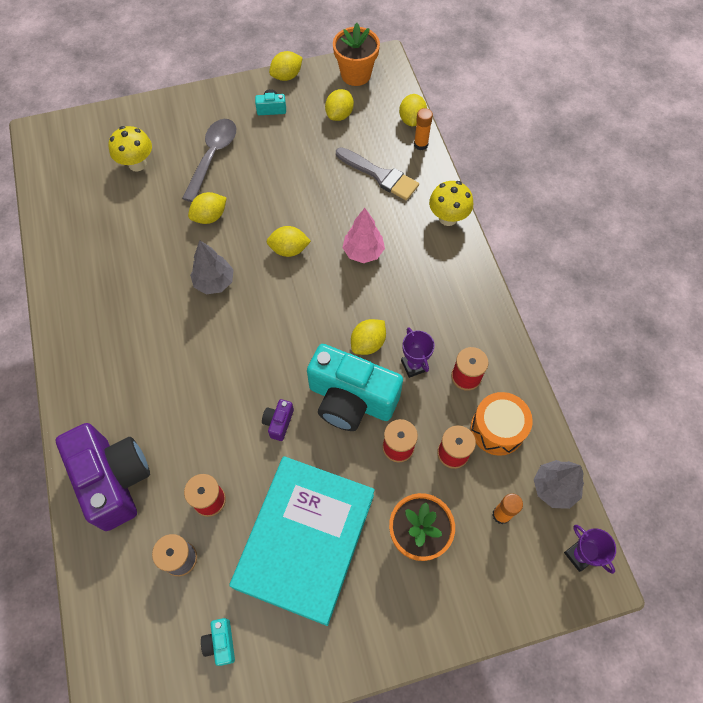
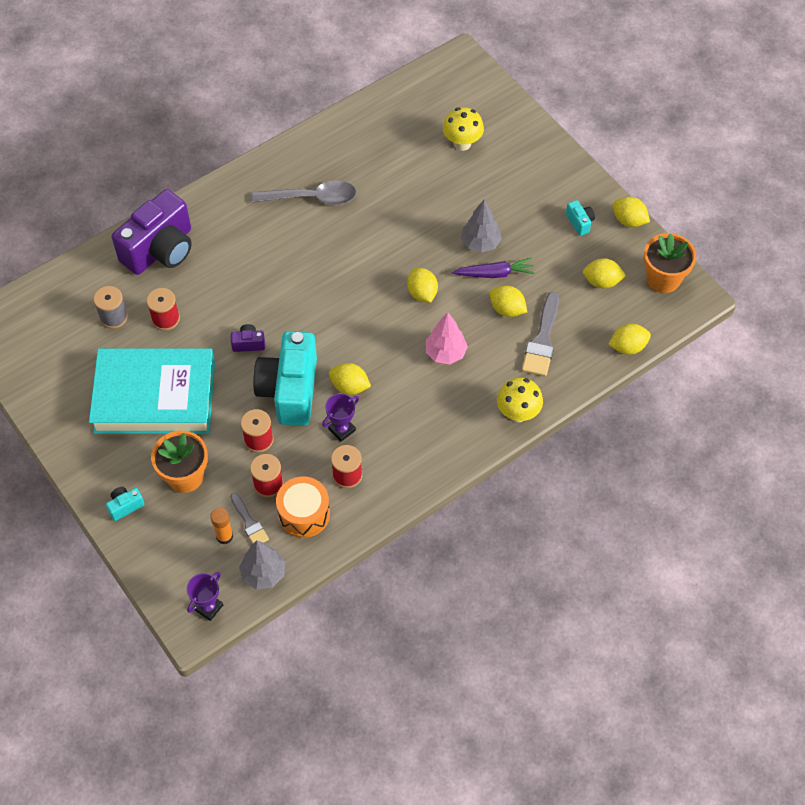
camera: 70 degrees right, 5 degrees down
(210, 217) = (430, 220): yellow lemon -> yellow lemon (507, 309)
(213, 156) = (498, 197): grey spoon -> grey spoon (312, 198)
(214, 282) = (363, 249): grey tree -> grey tree (480, 243)
(221, 643) = (60, 367): turquoise camera -> turquoise camera (125, 506)
(294, 187) = (494, 273): none -> purple carrot
(420, 144) = (599, 364): orange glue stick -> none
(492, 485) = (249, 522): none -> grey brush

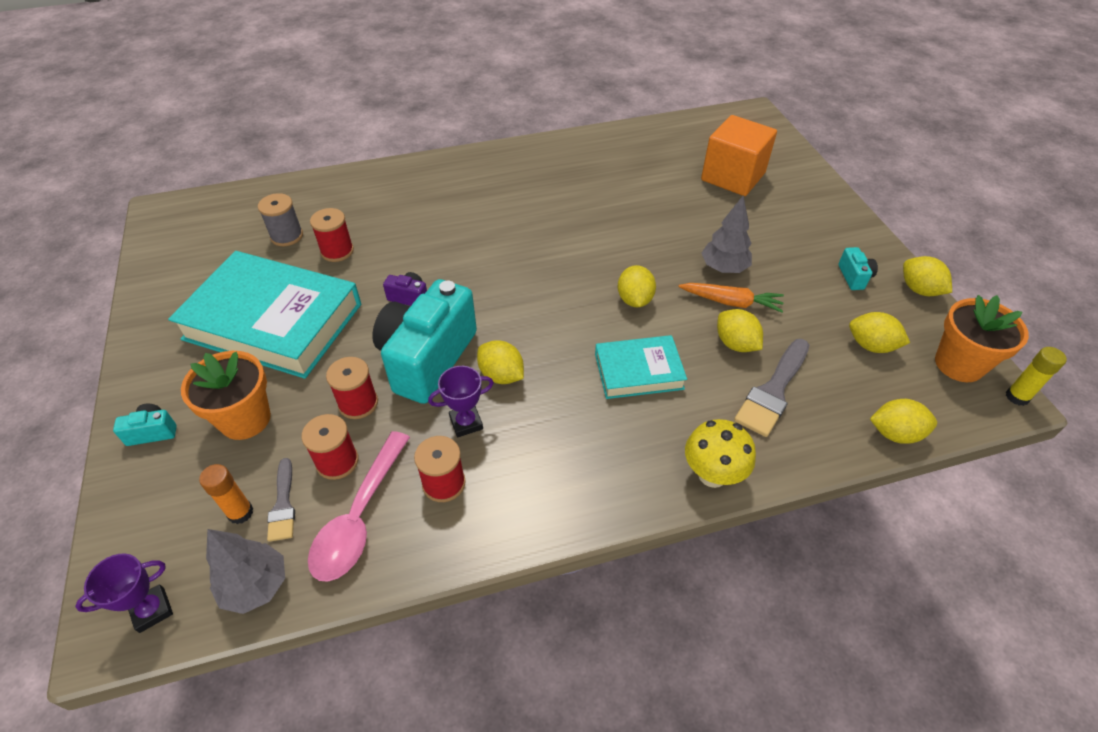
camera: 20 degrees right, 10 degrees down
(160, 249) = (373, 192): purple camera -> none
(304, 514) = (359, 517): orange drum -> pink spoon
(312, 198) = (551, 185): grey spoon -> none
(445, 353) = (638, 371): pink tree -> turquoise book
(462, 143) = (733, 176): yellow mushroom -> orange cube
(494, 273) = (731, 302): purple carrot -> orange carrot
(703, 294) = (1017, 397): none -> yellow glue stick

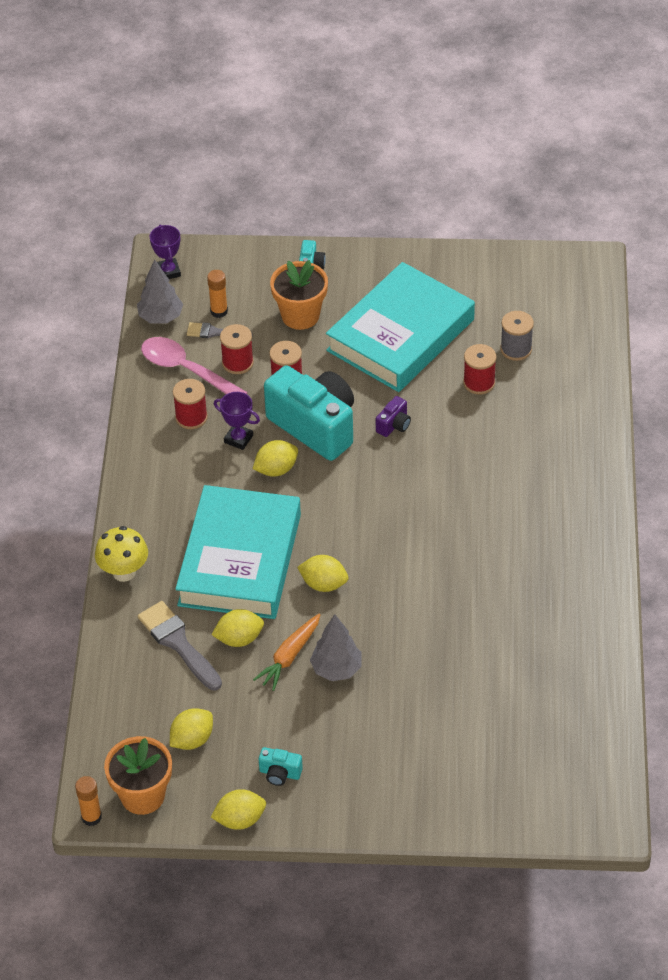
camera: 110 degrees right, 0 degrees up
(466, 423) = (238, 439): purple trophy -> purple trophy turned 60 degrees counterclockwise
(638, 371) = (240, 560): turquoise book -> turquoise book, size x1.92
(733, 176) = (481, 740): orange cube -> none
(895, 433) = (101, 706): yellow lemon -> none
(1017, 397) = (91, 817): yellow glue stick -> orange glue stick

